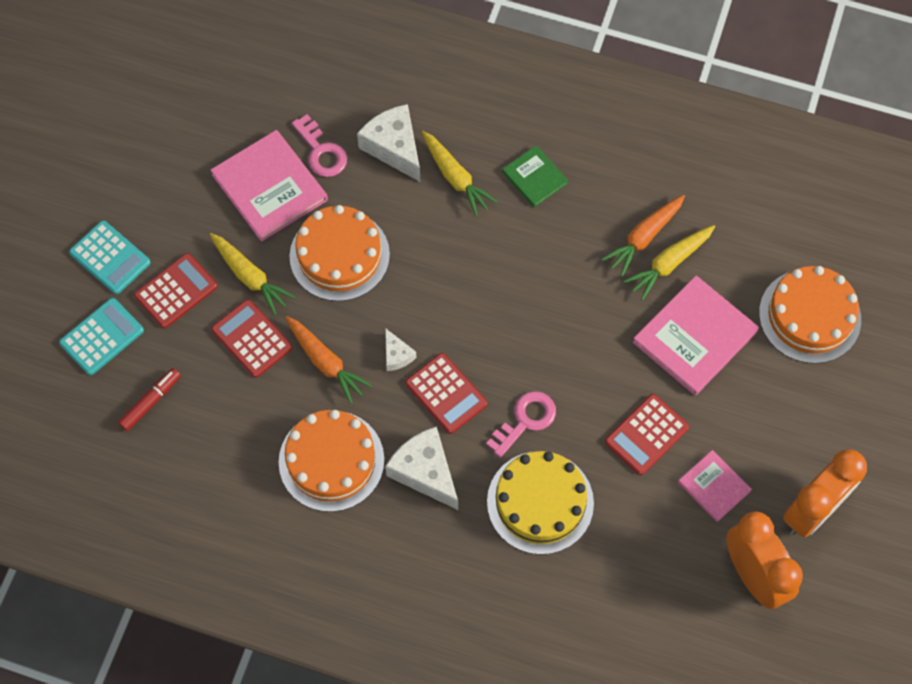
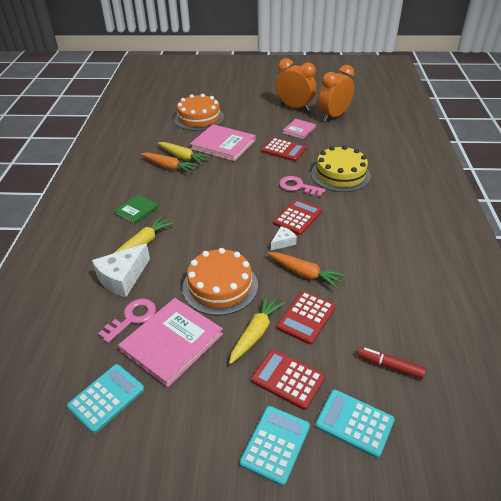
camera: 105 degrees left, 25 degrees down
(221, 119) = (106, 398): none -> turquoise calculator
(325, 362) = (304, 273): orange carrot -> orange carrot turned 90 degrees clockwise
(331, 460) = (369, 255): orange cake -> none
(425, 472) = (350, 216): white cheese -> none

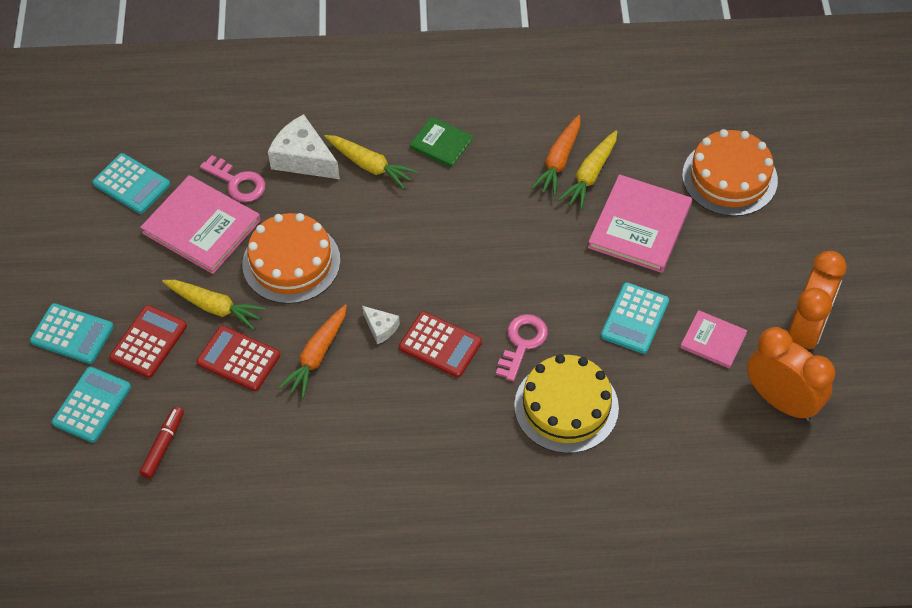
camera: 85 degrees right, 15 degrees up
(284, 150) = (634, 318): red calculator -> turquoise calculator

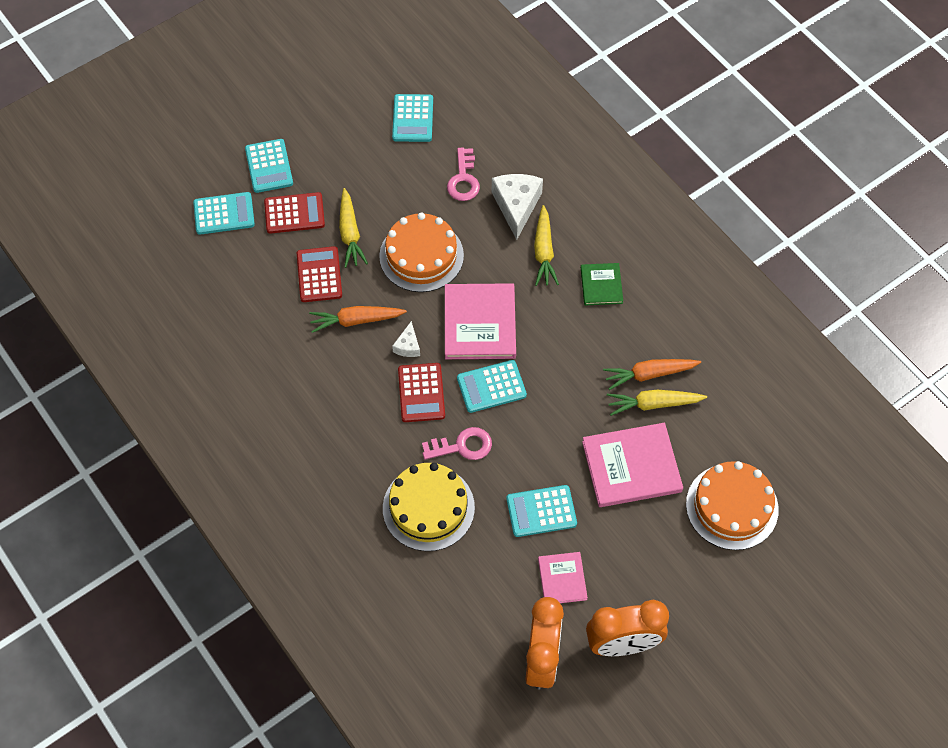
camera: 55 degrees right, 5 degrees up
(163, 445) = (222, 275): red marker -> none
(202, 226) = (410, 183): pink book -> pink book (480, 323)
(478, 285) = (491, 387): none -> turquoise calculator

